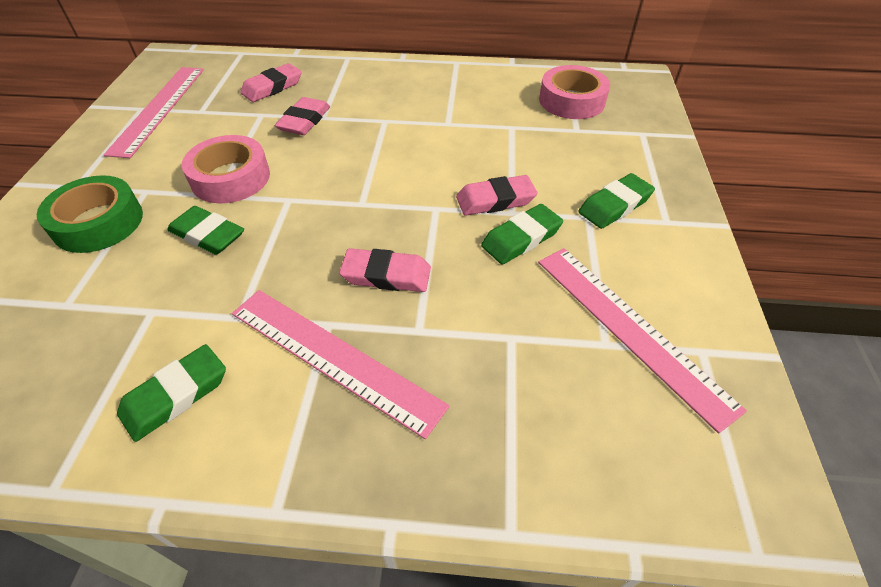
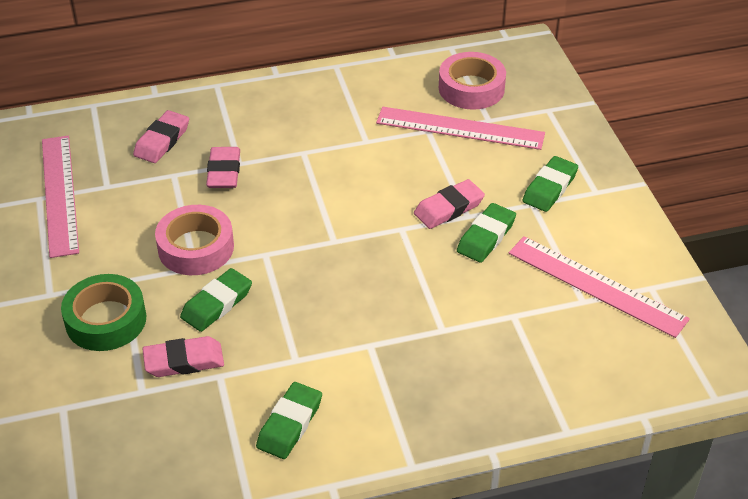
camera: 20 degrees left, 5 degrees down
(207, 235) = (217, 304): green eraser -> green eraser turned 60 degrees counterclockwise
(333, 357) = (390, 366): pink ruler -> pink ruler (460, 128)
(386, 275) = (393, 295): pink eraser -> pink eraser (184, 361)

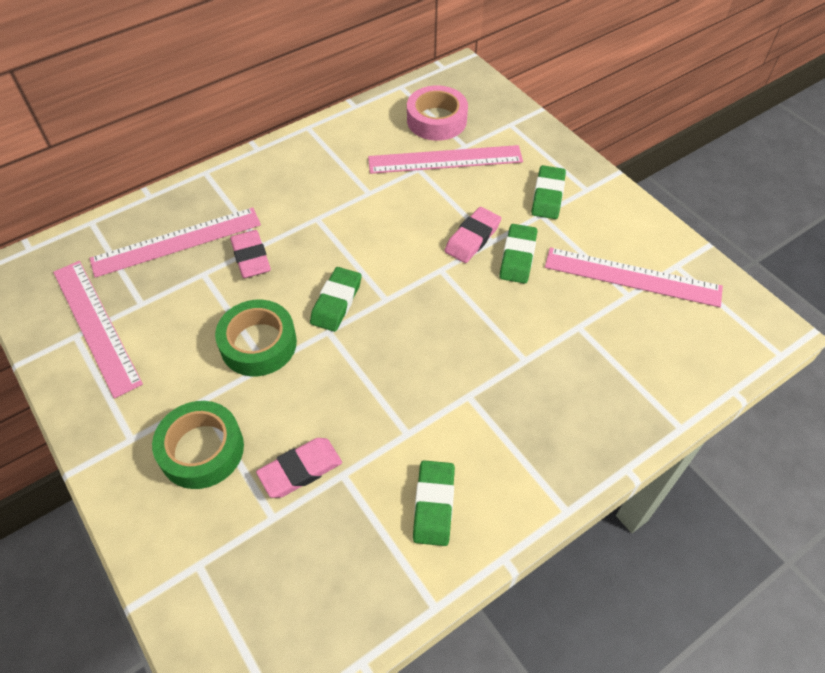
camera: 20 degrees left, 10 degrees up
(162, 141) = (177, 242): pink eraser -> pink ruler
(196, 248) = (258, 344): pink tape -> green tape
(217, 304) = (305, 397): green eraser -> green eraser (336, 302)

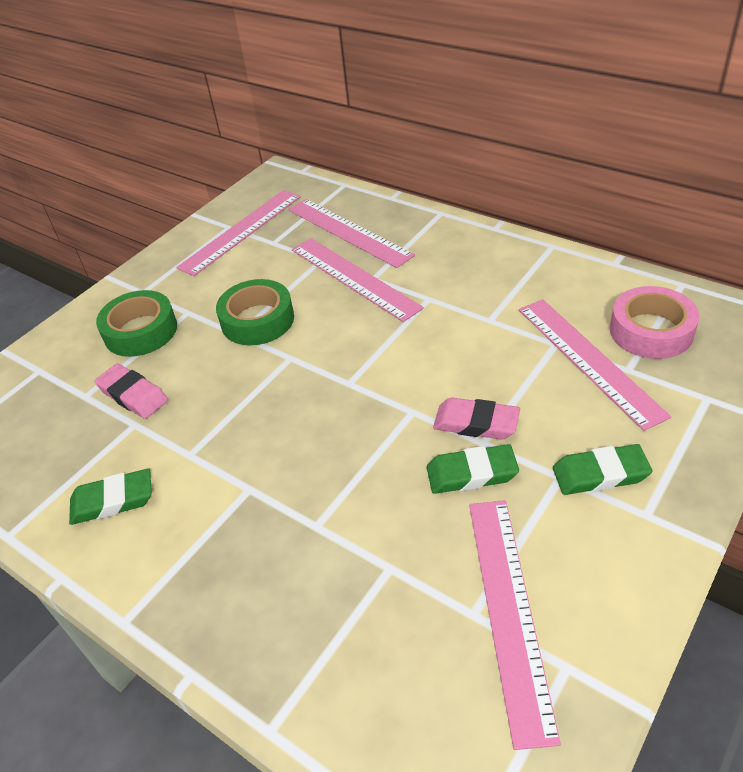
camera: 75 degrees right, 10 degrees down
(251, 257) = (354, 278): pink eraser -> pink ruler
(336, 302) = (327, 350): green eraser -> none

